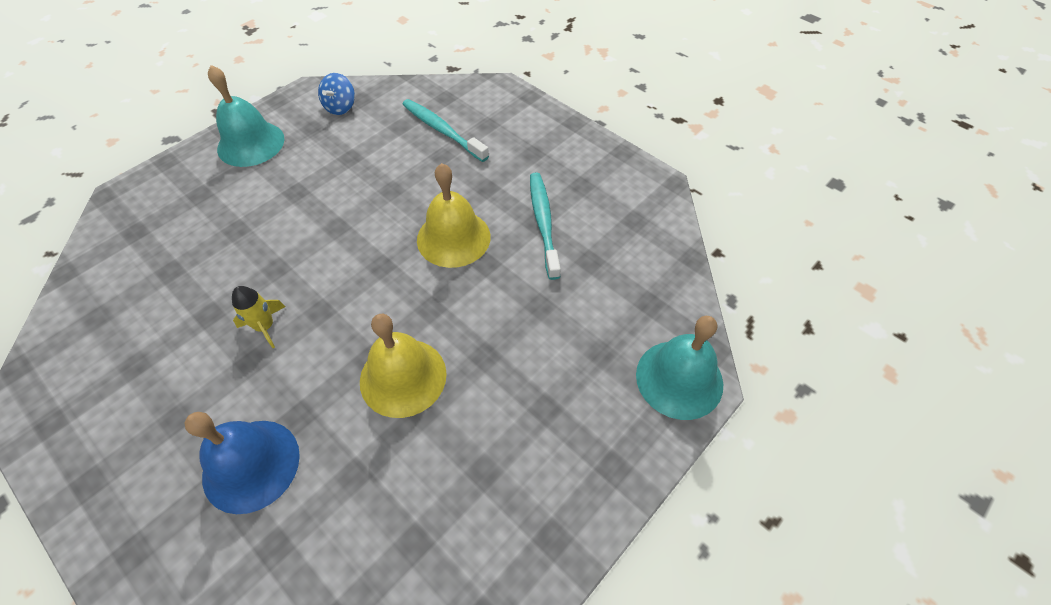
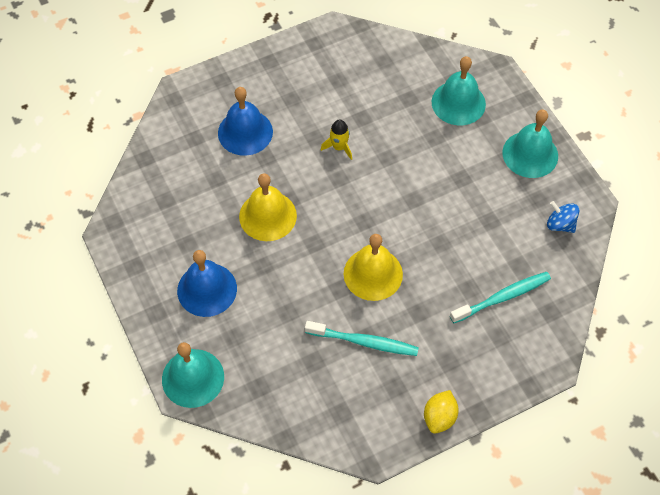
camera: 110 degrees right, 5 degrees up
(175, 219) = (458, 103): none -> turquoise bell
(548, 412) = (207, 289): none -> blue bell
(594, 147) = (439, 417): none -> yellow lemon

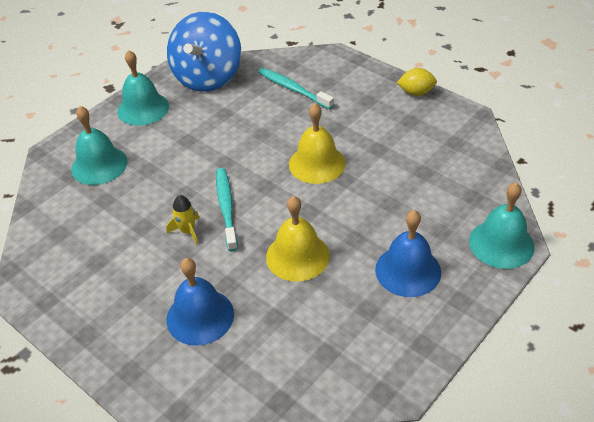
camera: 110 degrees left, 15 degrees down
(364, 342) = (384, 149): turquoise toothbrush -> turquoise toothbrush (226, 208)
(560, 224) = (208, 77): blue spinning top -> blue spinning top, size x2.43

